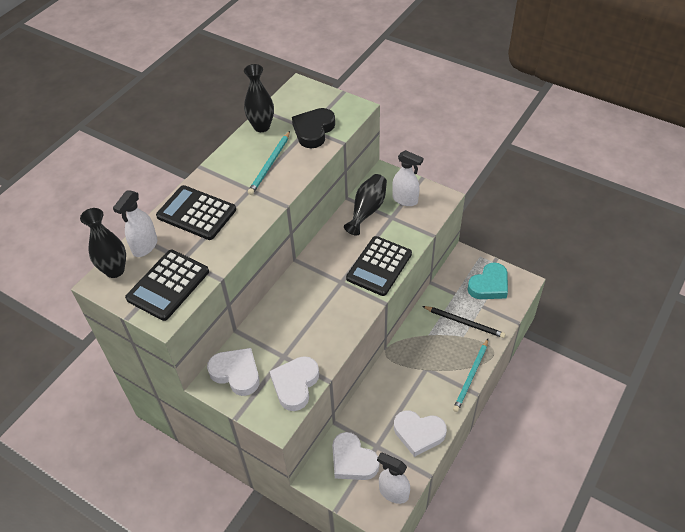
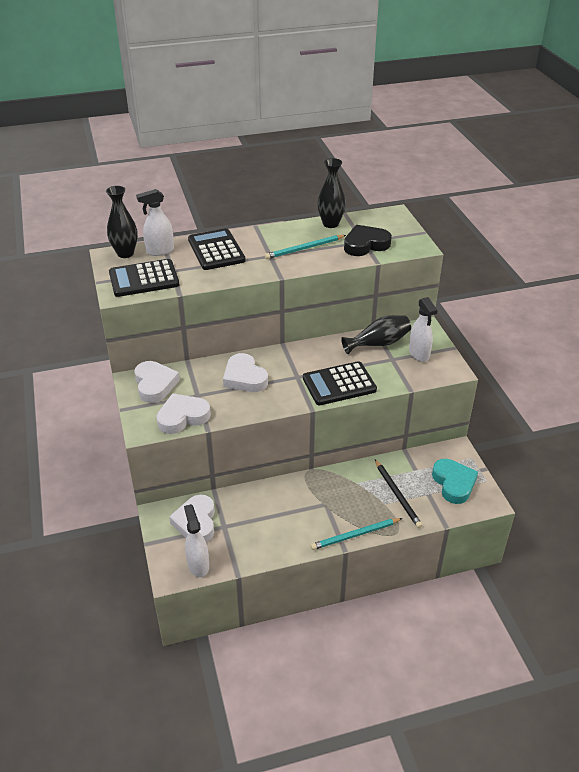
camera: 40 degrees right, 10 degrees down
(418, 433) = (264, 542): white heart -> white heart (244, 377)
(489, 285) = (453, 483): turquoise heart -> turquoise heart turned 105 degrees counterclockwise

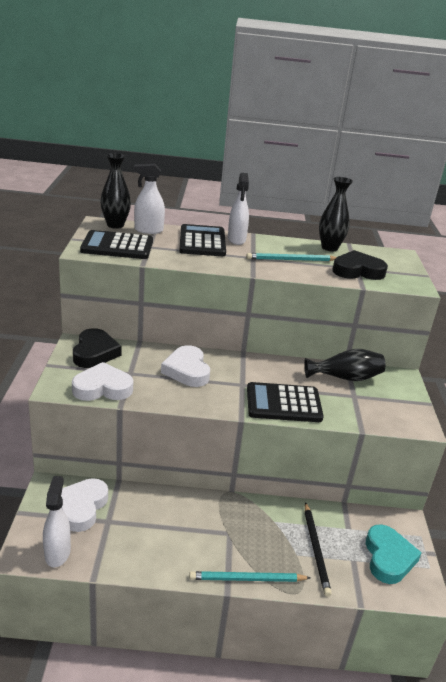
camera: 15 degrees right, 10 degrees down
(155, 384) = (95, 353): white heart -> black heart
(419, 354) = (386, 399): white spray bottle -> white spray bottle (236, 240)

